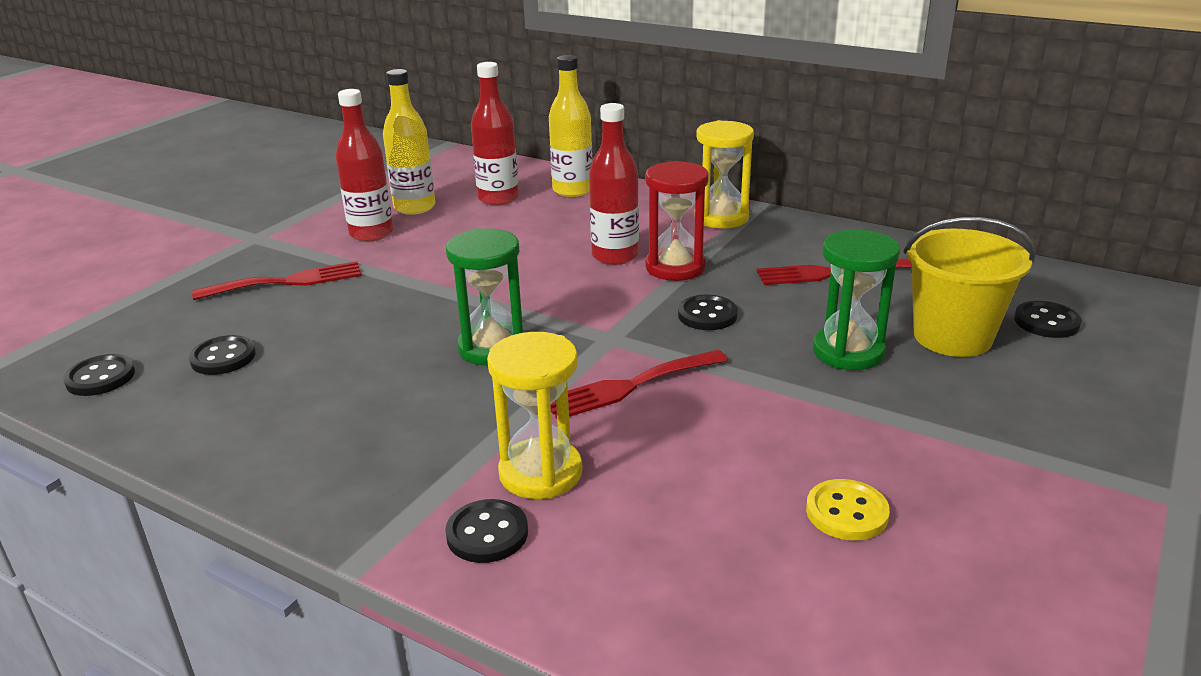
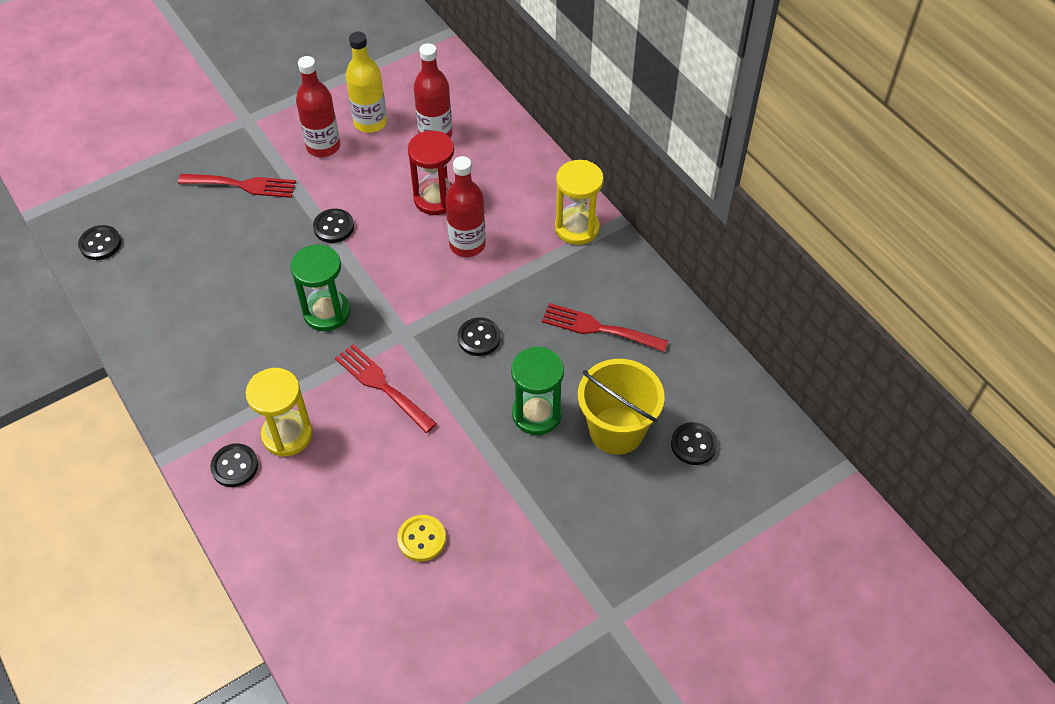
camera: 25 degrees right, 25 degrees up
(223, 357) = (172, 253): black button -> black button (333, 227)
(572, 190) = (496, 144): yellow bottle -> none
(629, 386) = (381, 385): red fork -> red fork turned 45 degrees clockwise
(675, 267) = (498, 276): red hourglass -> red hourglass (435, 199)

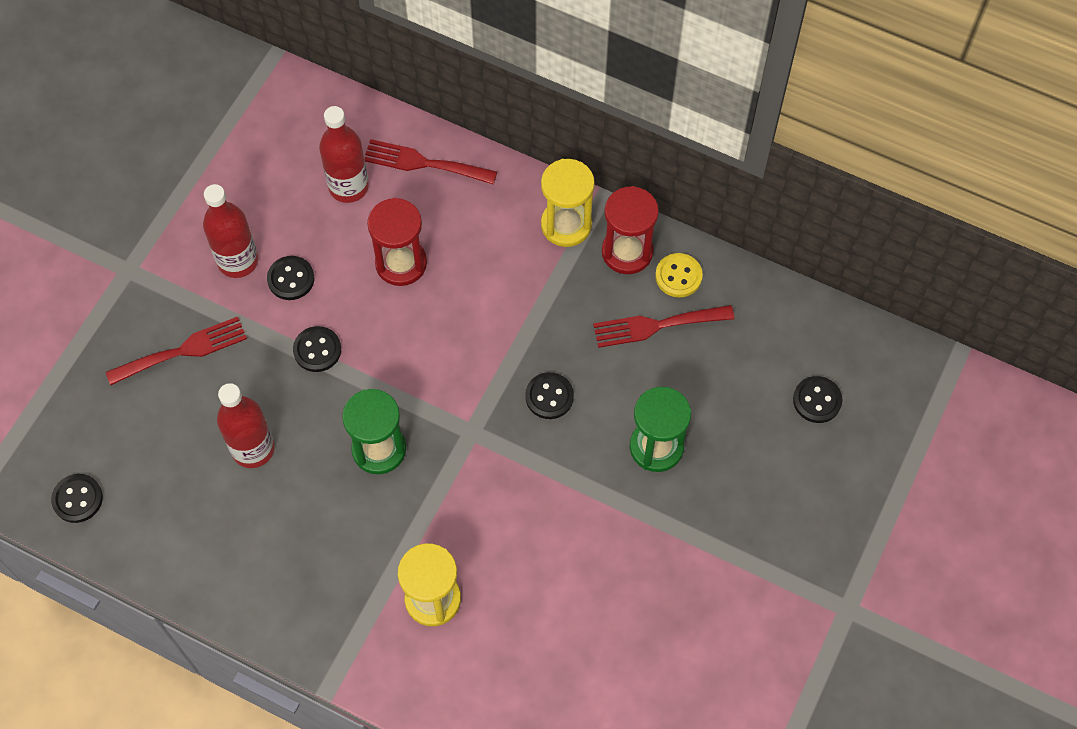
camera: 30 degrees left, 10 degrees up
(235, 466) = (405, 659): black button -> black button (291, 279)
(370, 122) = (268, 206): yellow bottle -> none
(381, 385) = (489, 498): red fork -> red fork (423, 163)
(421, 539) = (633, 630): yellow button -> yellow button (678, 276)
(467, 245) = (469, 300): red bottle -> red bottle (253, 449)
(611, 267) = (627, 252): none -> red hourglass
(616, 430) = (739, 424): yellow bucket -> none

